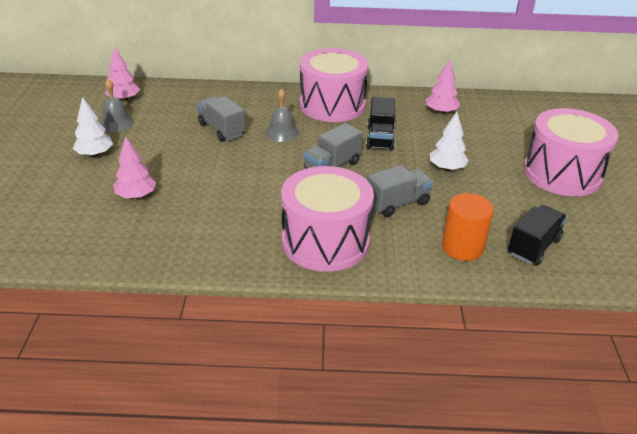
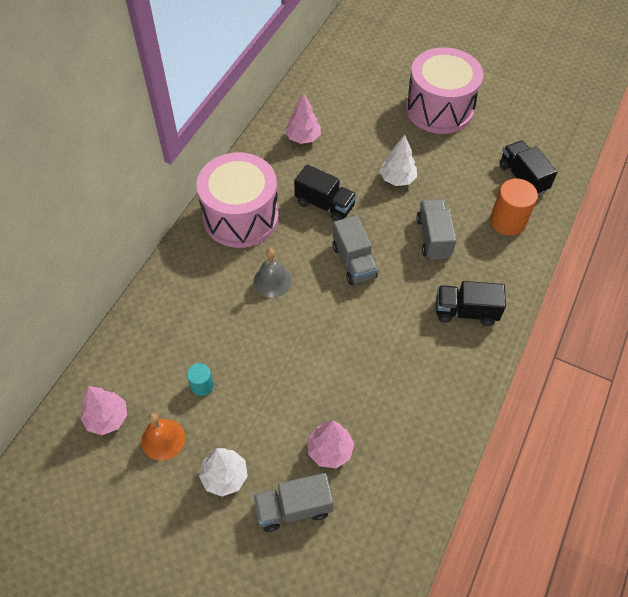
camera: 65 degrees left, 20 degrees up
(116, 123) = (163, 439): grey bell -> orange bell
(168, 127) = (202, 385): none -> turquoise cylinder
(221, 130) = (237, 334): grey truck -> grey truck (293, 508)
(325, 241) = (465, 312): pink drum -> black truck

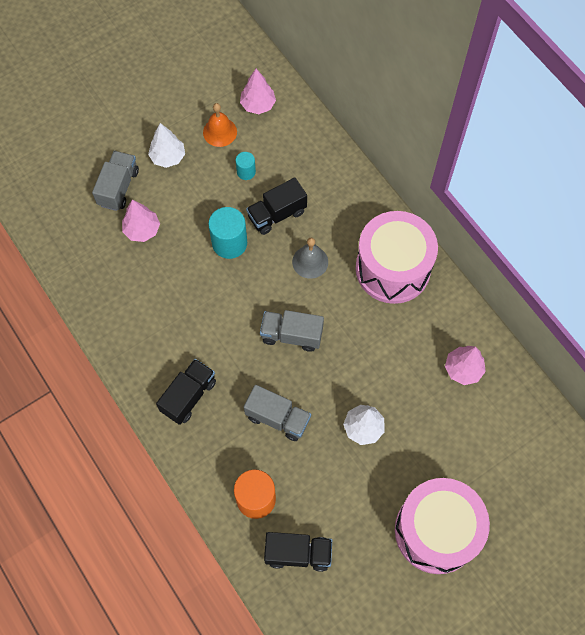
camera: 120 degrees right, 10 degrees up
(294, 358) = (229, 243): none -> turquoise cylinder
(325, 204) = (368, 345): black truck -> black truck (277, 214)

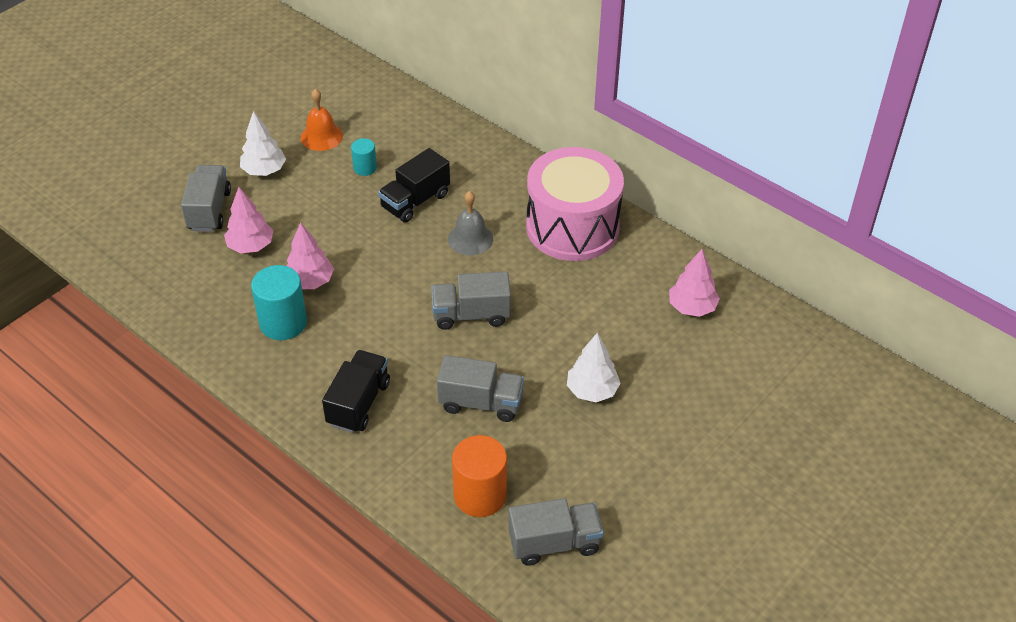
camera: 15 degrees left, 20 degrees down
(229, 243) = (365, 239): turquoise cylinder -> turquoise cylinder (283, 323)
(258, 105) = (360, 104): pink tree -> pink tree (310, 282)
(298, 553) = (554, 543): black truck -> grey truck
(436, 531) = (721, 479): pink drum -> none

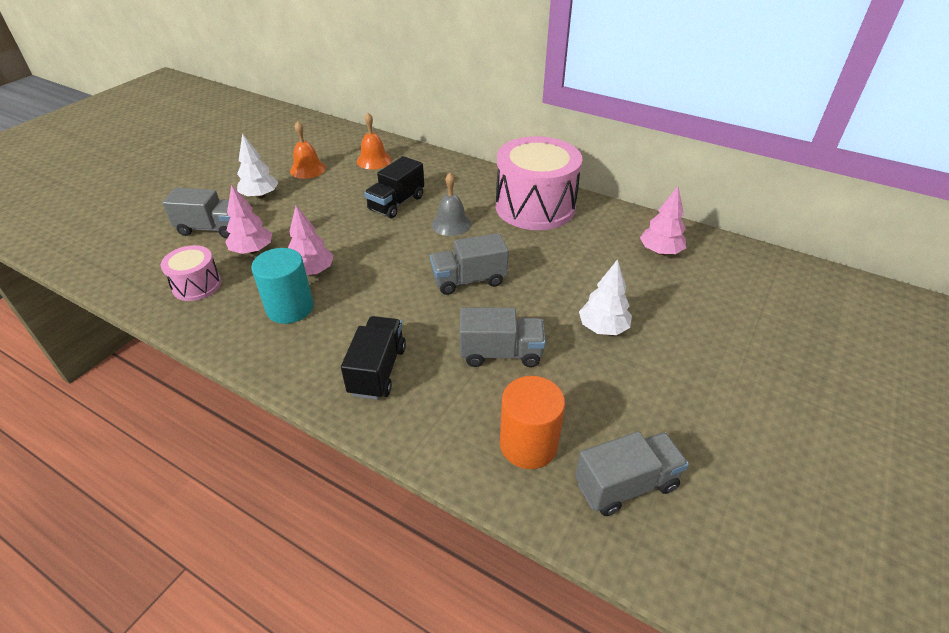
camera: 10 degrees left, 5 degrees down
(192, 282) = (197, 285): none -> pink drum
(209, 210) = (212, 228): grey truck -> grey truck turned 105 degrees clockwise
(365, 168) = (348, 186): turquoise cylinder -> none
(401, 132) = (374, 160): none -> orange bell

